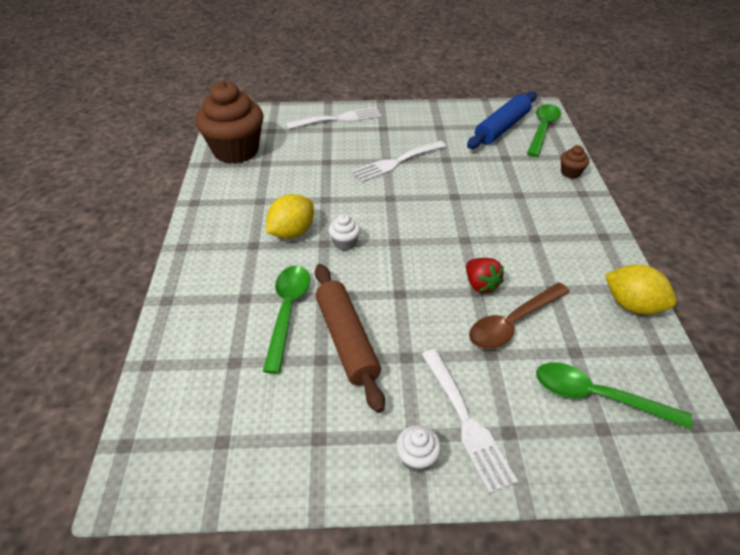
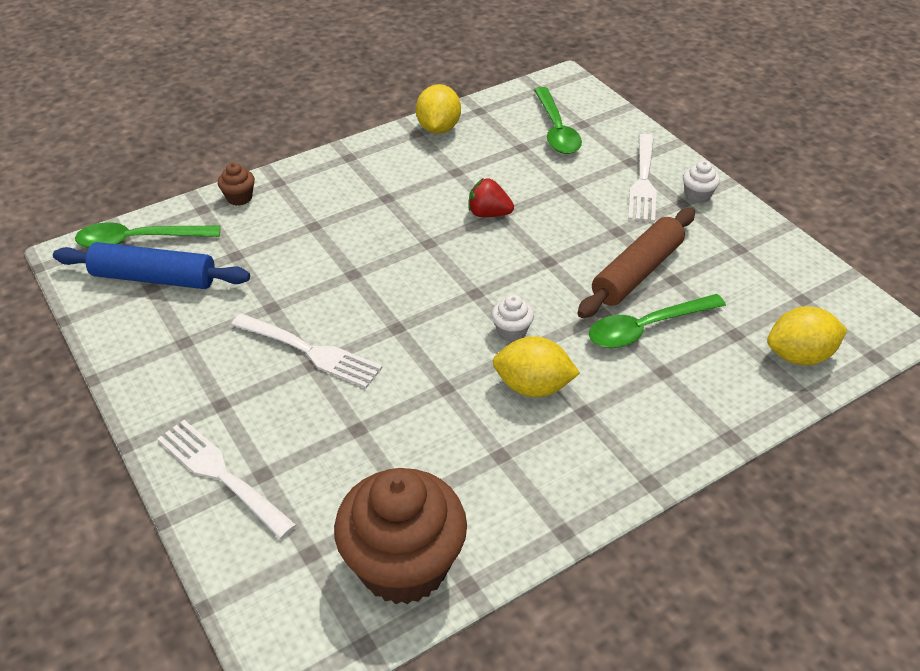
camera: 120 degrees left, 0 degrees up
(177, 389) = (799, 355): none -> yellow lemon
(466, 422) = (643, 182): white fork -> white fork turned 150 degrees clockwise
(480, 285) = (488, 214): red strawberry -> red strawberry turned 105 degrees counterclockwise
(512, 323) = (520, 184): brown spoon -> none

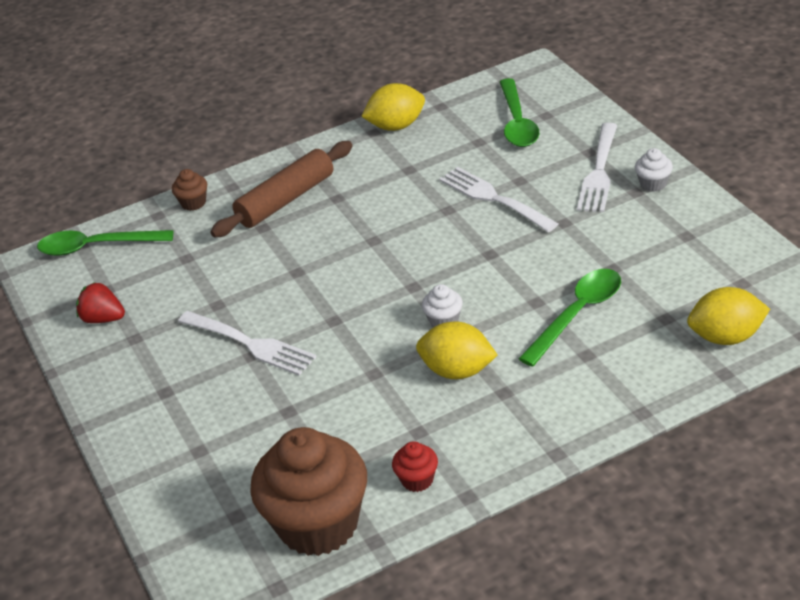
camera: 10 degrees right, 5 degrees down
(154, 278) = (109, 281): blue rolling pin -> none
(221, 474) = (161, 451): white fork -> white fork (493, 198)
(438, 128) = (396, 126): yellow lemon -> yellow lemon turned 60 degrees clockwise
(488, 214) = (436, 210): red strawberry -> red strawberry (103, 319)
(506, 512) = (417, 480): none -> red cupcake
(637, 272) = (577, 262): brown rolling pin -> brown rolling pin (286, 200)
(646, 328) = (577, 314): green spoon -> green spoon turned 150 degrees clockwise

